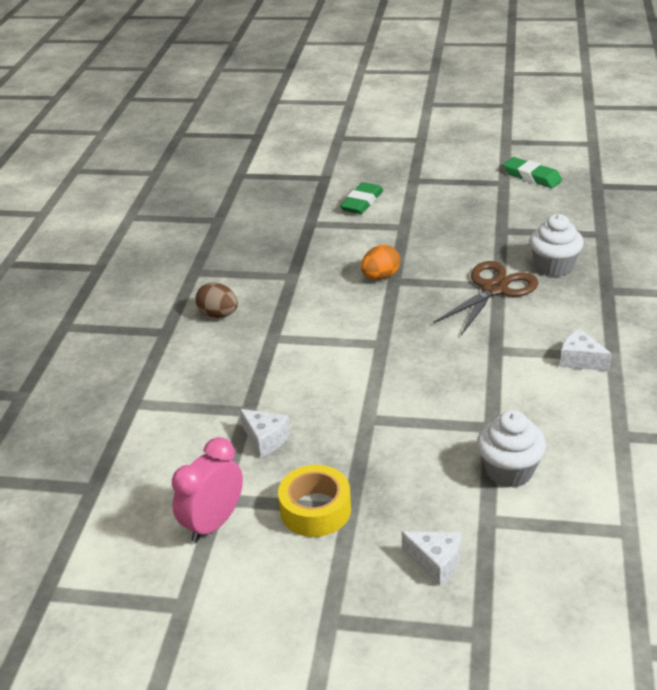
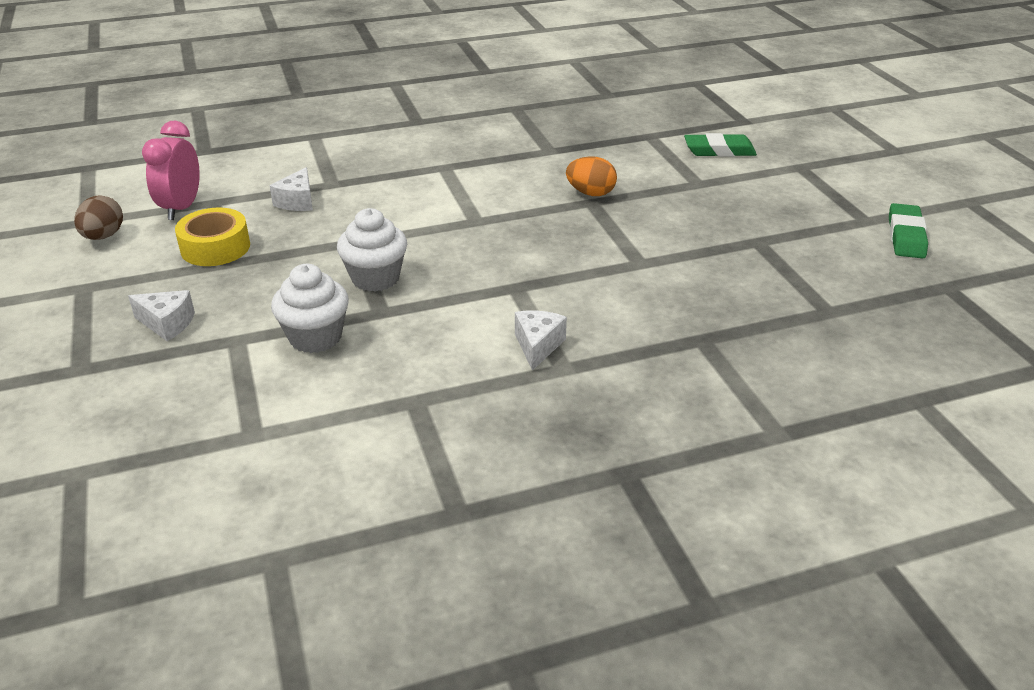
camera: 60 degrees right, 0 degrees up
(213, 523) = (181, 208): pink clock -> pink clock turned 90 degrees counterclockwise
(218, 315) = (459, 135): brown egg -> brown egg (103, 236)
(436, 562) = (167, 324): white cheese -> white cheese turned 75 degrees counterclockwise
(494, 289) = (629, 262): brown scissors -> none
(553, 267) = (715, 291): white cupcake -> white cupcake (375, 278)

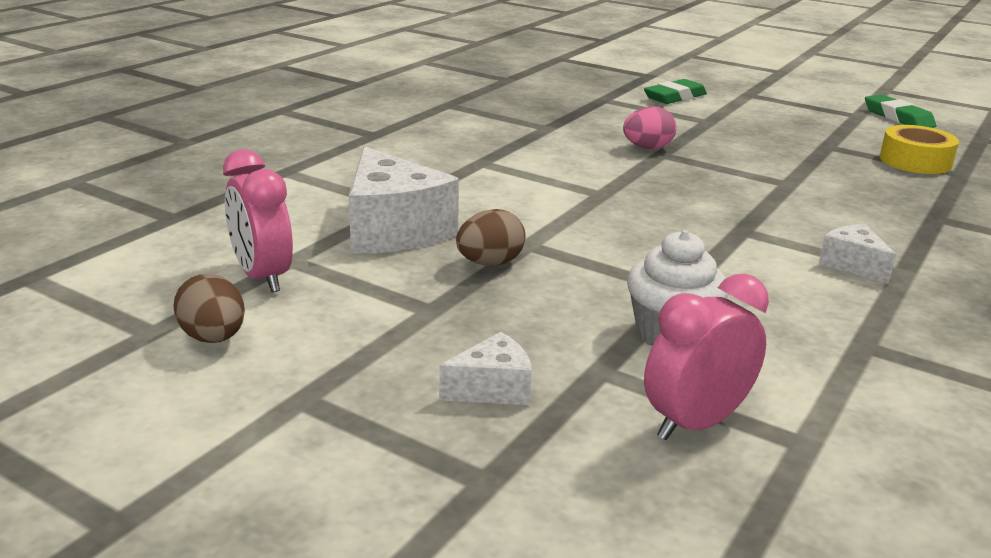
camera: 40 degrees left, 10 degrees down
(215, 247) = (389, 299): yellow tape -> yellow tape (915, 161)
(222, 393) = (695, 423): none -> pink clock
(297, 201) = (393, 230): white cheese -> white cheese, size x1.97
(307, 246) = (490, 263): none -> brown egg
(375, 278) = (614, 266): white cupcake -> none
(590, 193) = (647, 148): orange egg -> pink egg

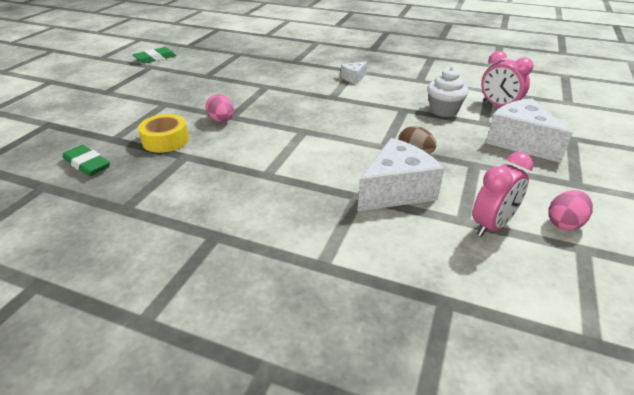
camera: 100 degrees left, 10 degrees up
(213, 338) = (564, 223): brown egg -> pink egg
(492, 389) = (520, 142): white cheese -> white cheese, size x1.97
(675, 97) = (110, 114): green eraser -> green eraser (87, 164)
(915, 161) = (225, 60): yellow tape -> yellow tape (165, 140)

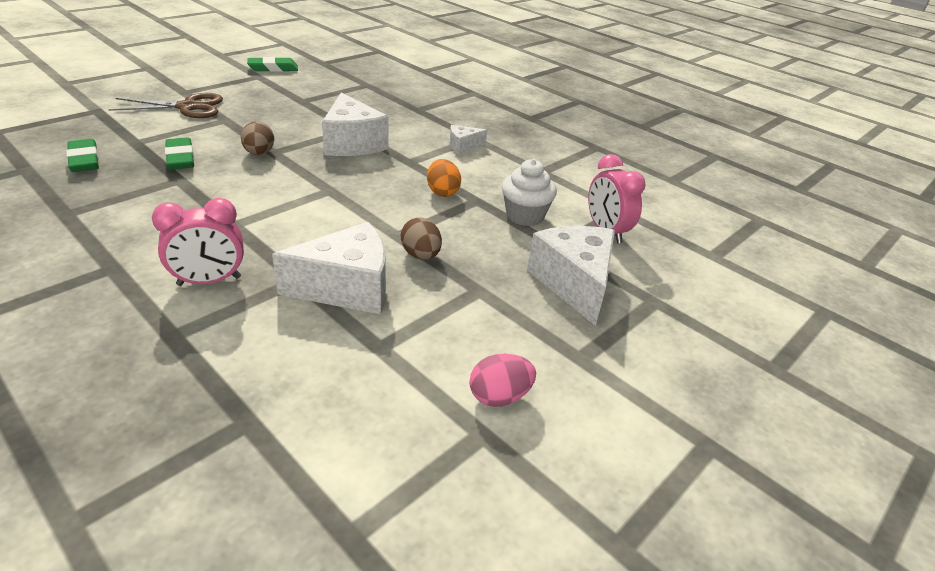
camera: 20 degrees right, 0 degrees up
(123, 102) = (188, 107): none -> brown scissors
(165, 140) = (180, 158): yellow tape -> green eraser
(222, 120) = (259, 153): pink egg -> brown egg
(279, 95) = (352, 143): none -> white cheese
(377, 110) = (442, 192): none -> orange egg
(492, 225) = (406, 365): pink clock -> pink clock (209, 281)

